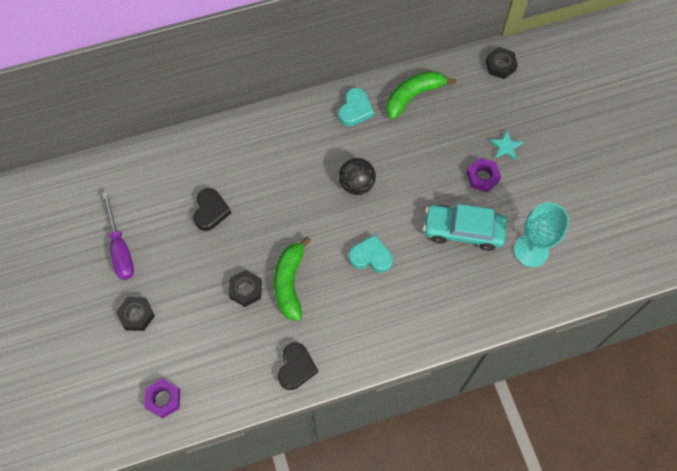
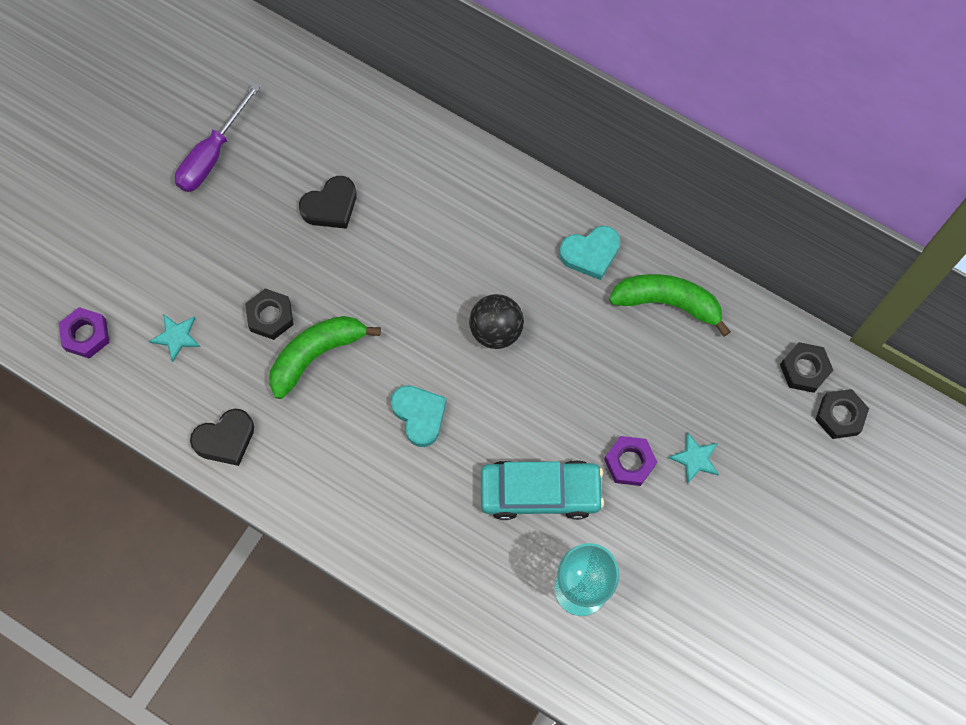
camera: 50 degrees right, 5 degrees up
(137, 315) = (153, 233): black nut -> black nut (840, 416)
(211, 349) = (176, 337): none -> turquoise star
(463, 230) = (540, 492): turquoise car -> turquoise car turned 120 degrees clockwise

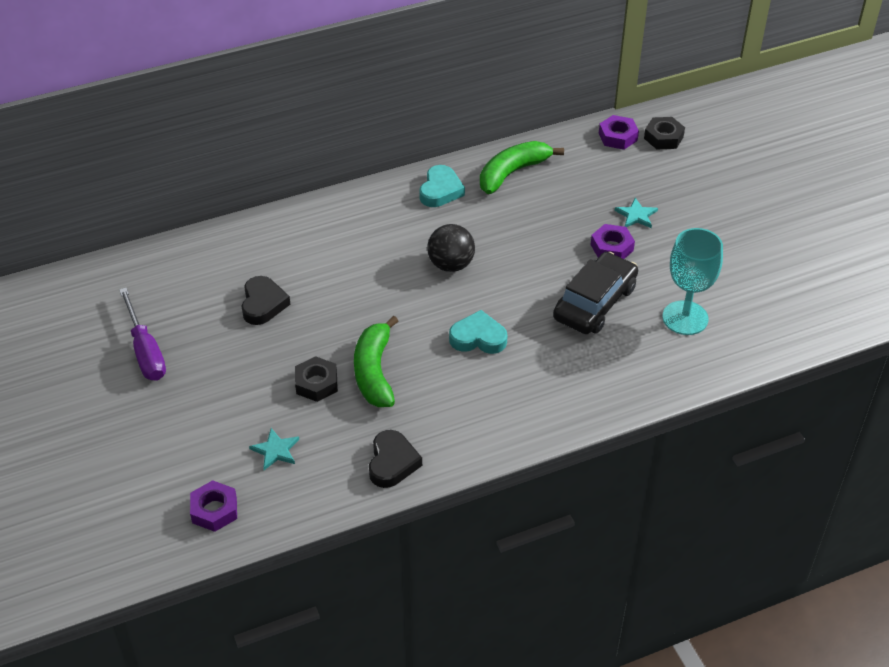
camera: 55 degrees left, 25 degrees down
(540, 492) = (595, 303): turquoise car -> black car
(804, 369) = (618, 137): black nut -> purple nut

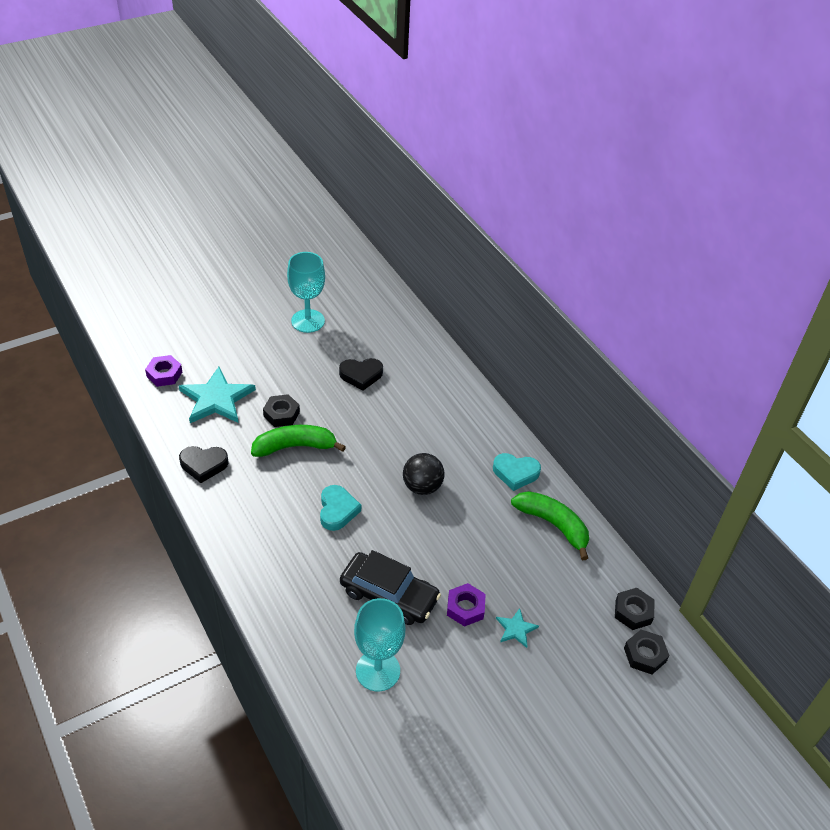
camera: 80 degrees right, 0 degrees up
(145, 351) = (308, 321): purple screwdriver -> turquoise goblet
(275, 450) = (216, 399): turquoise star -> turquoise star, size x2.07
(618, 137) = (633, 612): purple nut -> black nut

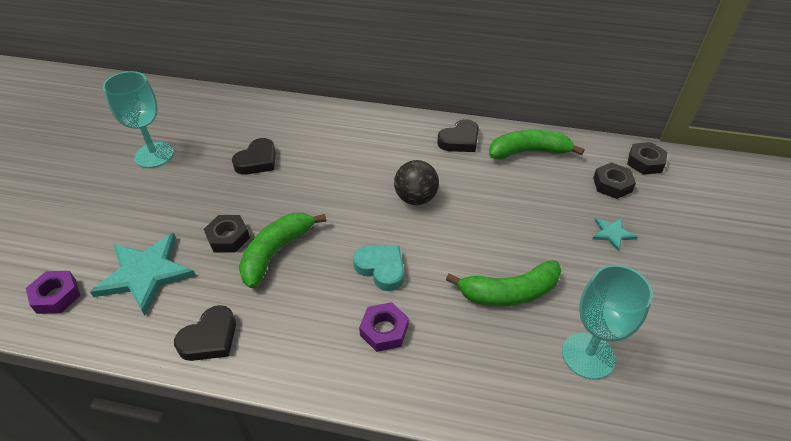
camera: 45 degrees left, 0 degrees up
(389, 595) = (509, 292): black car -> green banana
(465, 608) = (566, 251): purple nut -> purple nut (384, 330)
(515, 473) = (459, 140): turquoise heart -> black heart
(645, 655) = (689, 180): black nut -> black nut (612, 184)

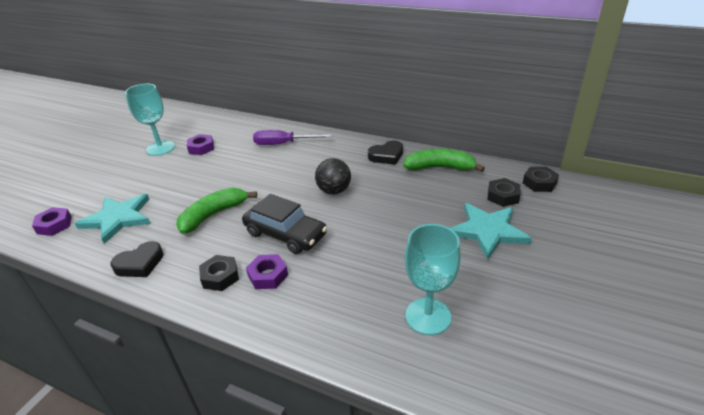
camera: 15 degrees right, 10 degrees down
(213, 150) = (201, 148): none -> purple nut
(228, 237) = (184, 202): black nut -> black nut (220, 277)
(257, 161) = (228, 157): black heart -> none
(322, 133) = (283, 144): none -> purple screwdriver
(381, 268) = (285, 234): turquoise heart -> black car
(509, 292) = (380, 262): green banana -> none
(612, 233) = (488, 231): turquoise star -> turquoise star, size x2.07

